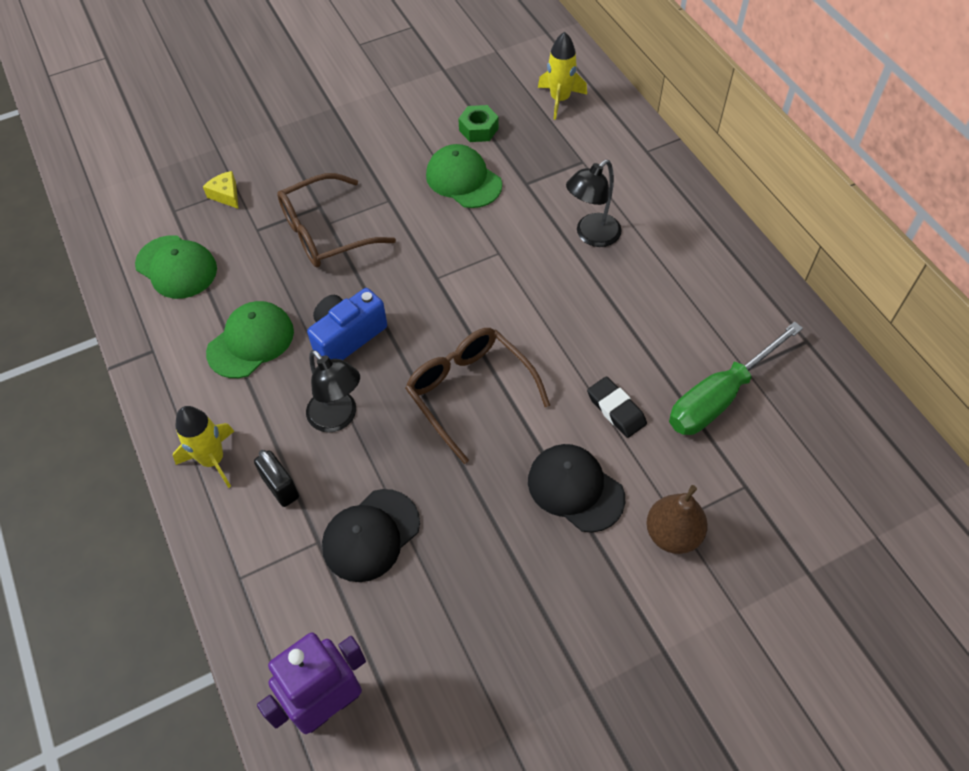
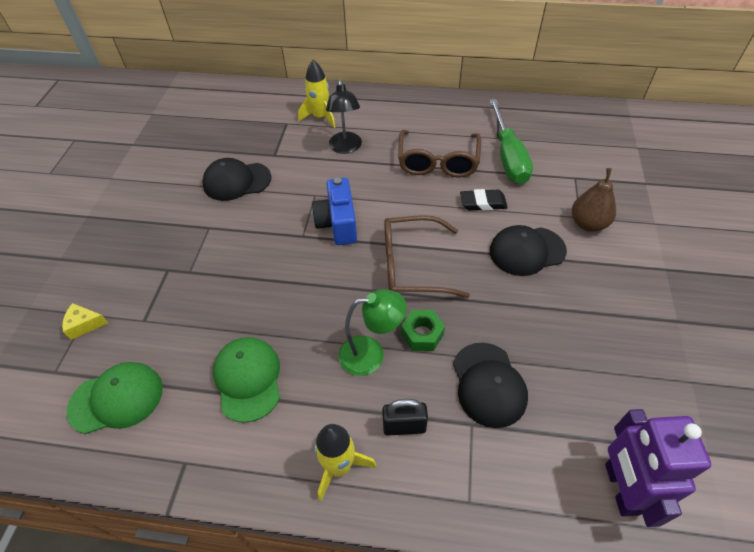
camera: 55 degrees left, 5 degrees down
(325, 232) = (196, 278): brown glasses -> brown glasses (438, 162)
(338, 418) = (371, 354): black lamp -> green lamp
(347, 337) = (303, 312): blue camera -> blue camera (338, 223)
(463, 180) = (237, 181): green cap -> black cap
(478, 129) = (204, 153): green nut -> green nut (422, 334)
(560, 99) = (227, 108): yellow rocket -> yellow rocket (320, 117)

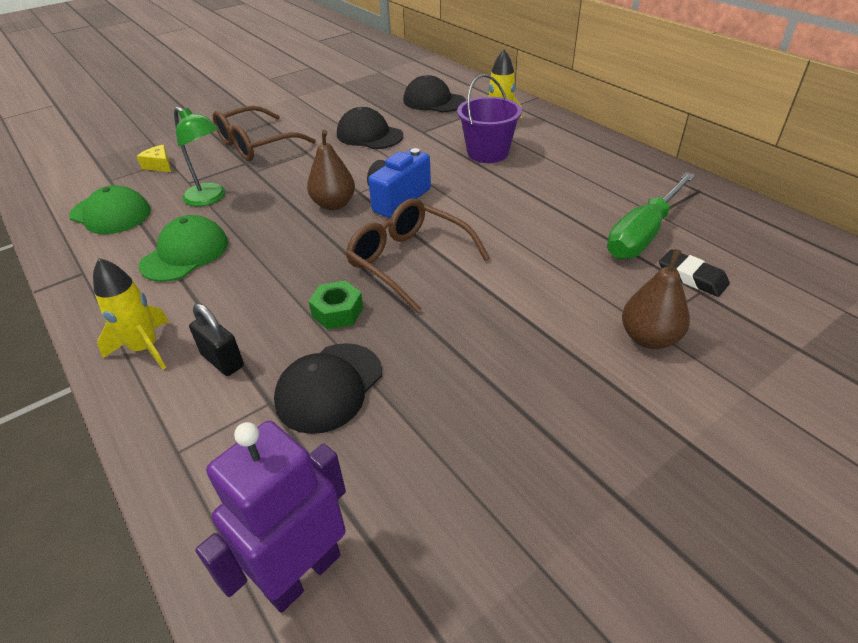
camera: 45 degrees right, 10 degrees down
(299, 258) = (334, 204): none -> brown pear
(346, 148) = (487, 153): black lamp -> purple bucket
(371, 354) = (280, 297): green lamp -> green lamp (210, 198)
(438, 162) = (557, 202): brown glasses -> brown glasses (256, 145)
(483, 203) = (552, 254): black eraser -> black eraser (692, 277)
(527, 251) = (536, 317): black cap -> black cap (434, 101)

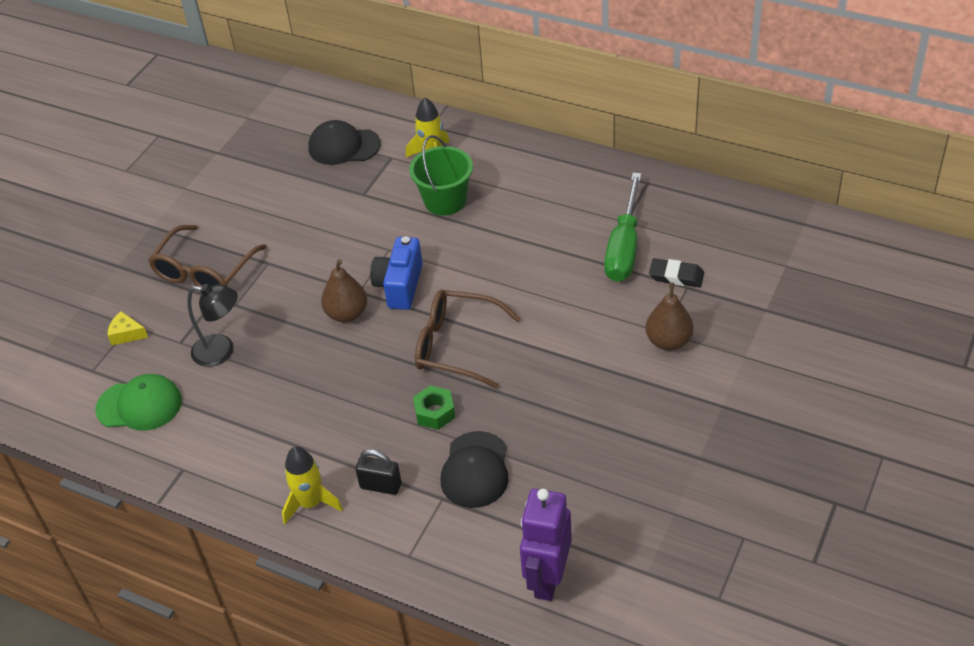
camera: 25 degrees left, 5 degrees up
(185, 253) = (257, 415): green cap -> none
(210, 198) = (221, 351): green lamp -> black lamp
(369, 135) = (313, 217): black cap -> none
(487, 153) = (445, 201): purple bucket -> green bucket

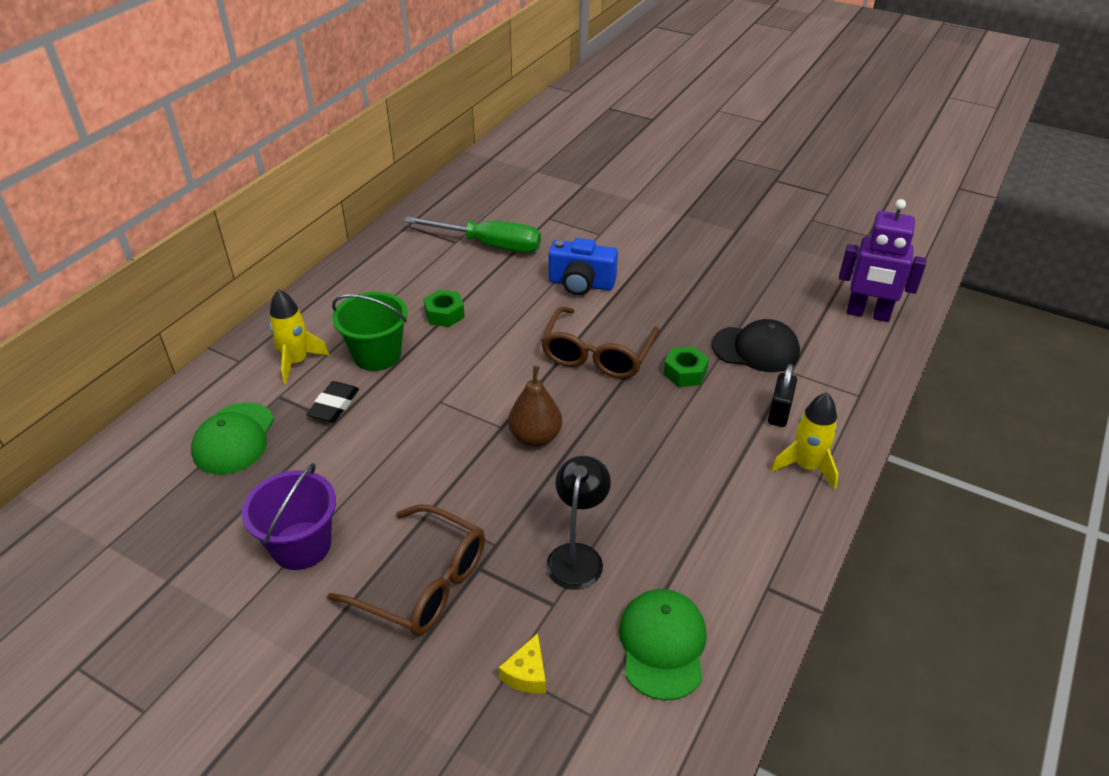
camera: 90 degrees left, 5 degrees down
(241, 204) = (301, 545): none -> purple bucket
(344, 146) = (234, 438): black cap -> green cap
(400, 286) = (501, 393): blue camera -> blue camera (581, 284)
(505, 233) = (444, 314): none -> green nut
(668, 341) = (611, 232): brown pear -> none
(676, 276) = (534, 222): black eraser -> black eraser (334, 405)

